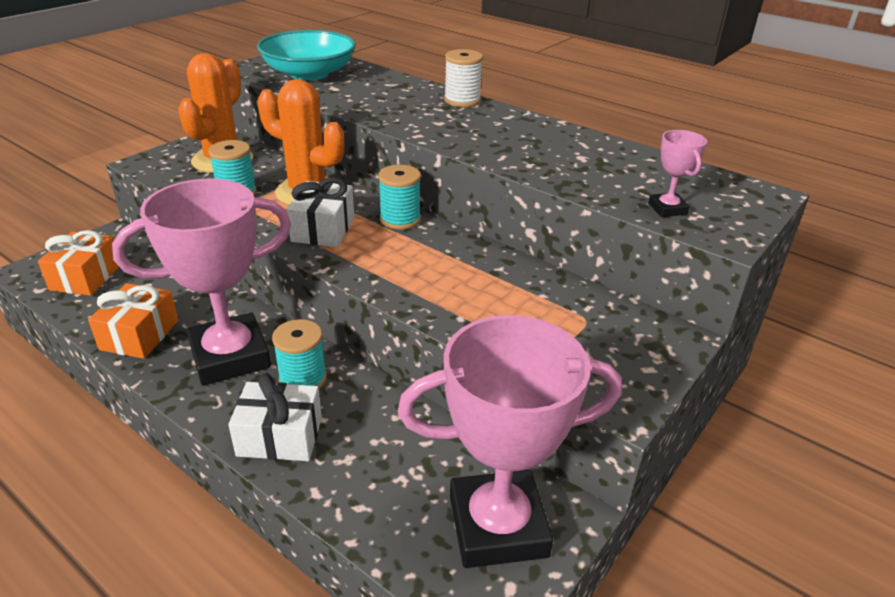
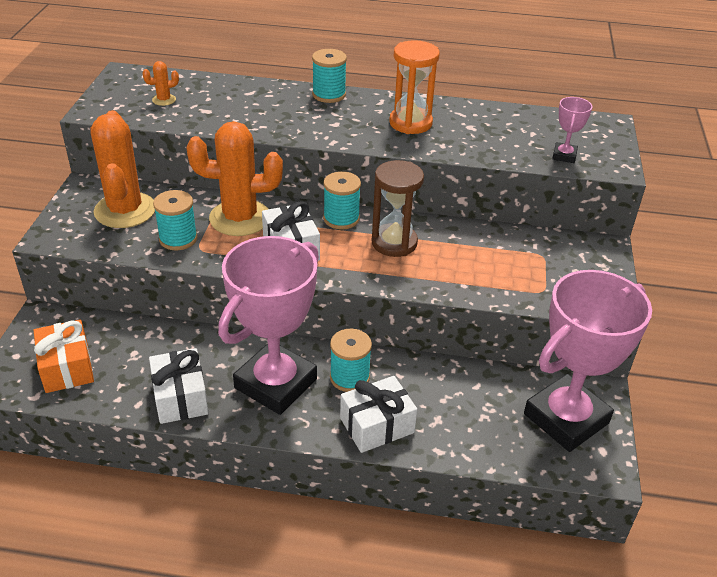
camera: 30 degrees left, 5 degrees up
(140, 335) = (180, 397): orange gift -> white gift
(309, 74) = (164, 100): turquoise bowl -> orange cactus
(429, 255) = (394, 243): none -> brown hourglass
(462, 101) = (329, 95): white spool -> turquoise spool
(517, 139) = (410, 123): none -> orange hourglass
(667, 209) = (564, 156): pink trophy -> pink trophy turned 60 degrees clockwise

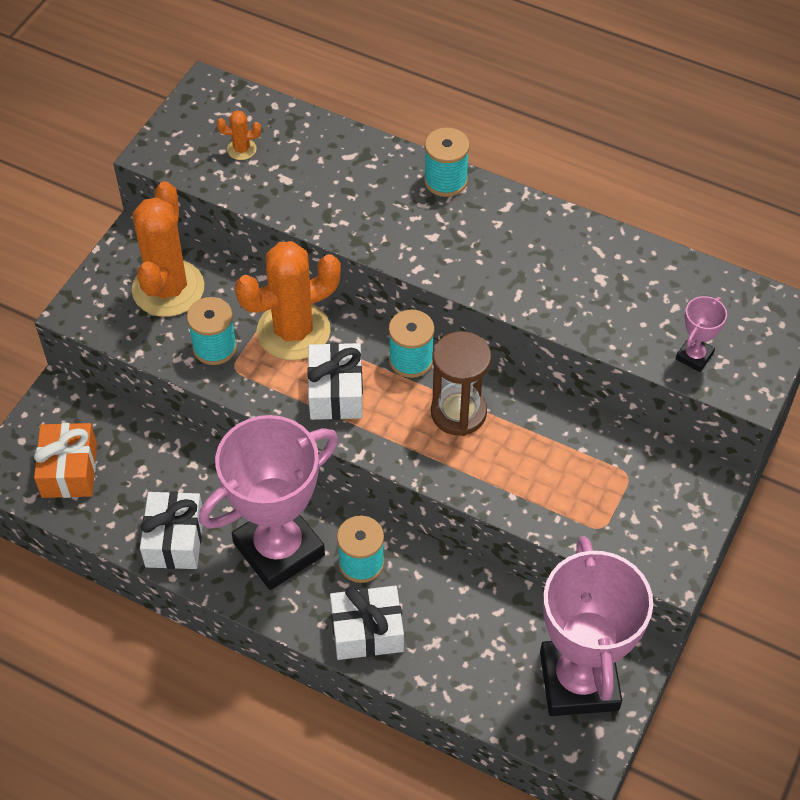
camera: 20 degrees right, 15 degrees up
(240, 218) = (293, 331): orange cactus -> orange cactus turned 45 degrees counterclockwise
(410, 123) = (527, 255): orange hourglass -> none
(566, 418) = (579, 681): pink trophy -> pink trophy turned 75 degrees counterclockwise

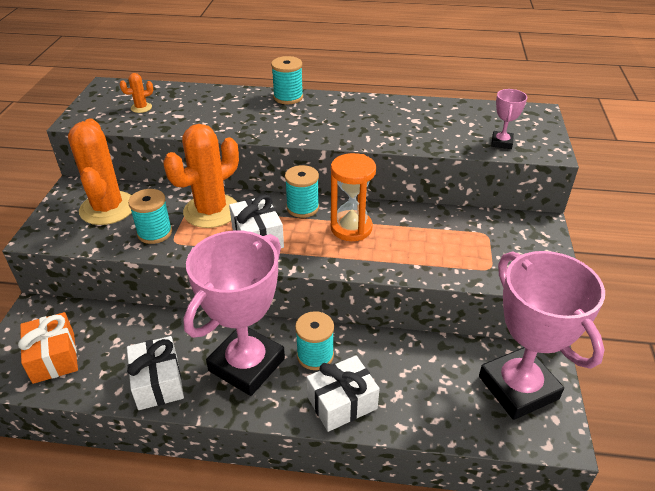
camera: 20 degrees left, 15 degrees down
(458, 412) = (351, 228): brown hourglass -> orange hourglass

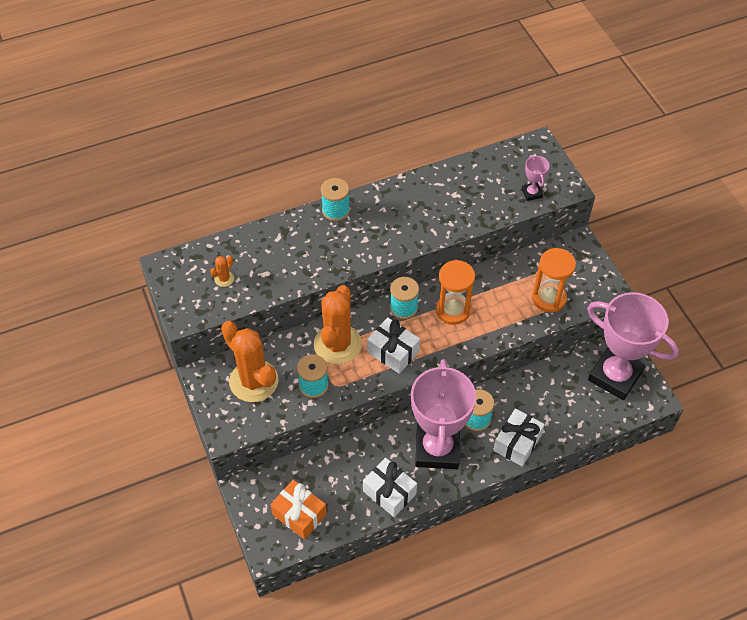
camera: 30 degrees left, 15 degrees up
(469, 257) = (549, 298): none -> orange hourglass

